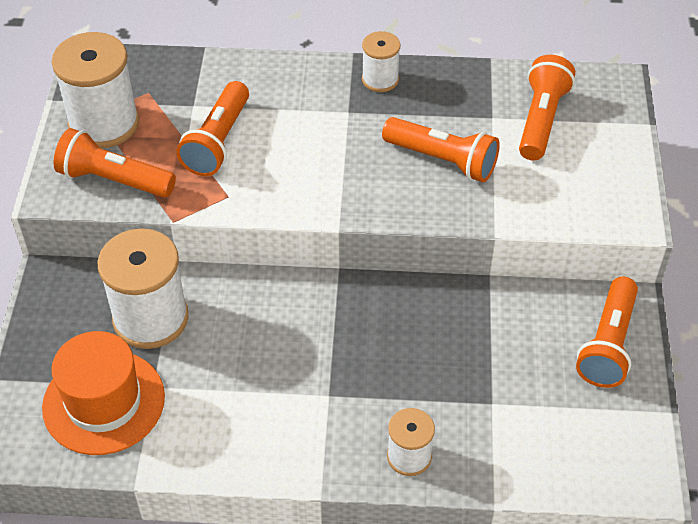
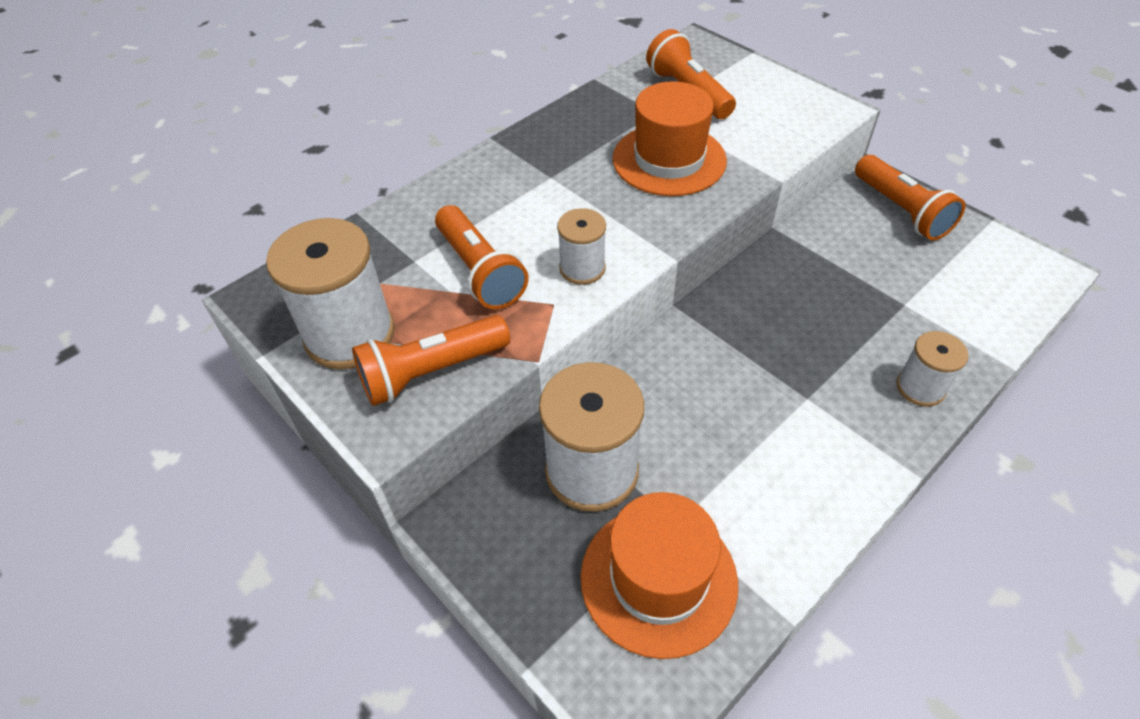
camera: 45 degrees left, 0 degrees up
(380, 79) = (540, 140): white spool -> white spool (582, 268)
(443, 160) = (669, 160): orange flashlight -> orange hat

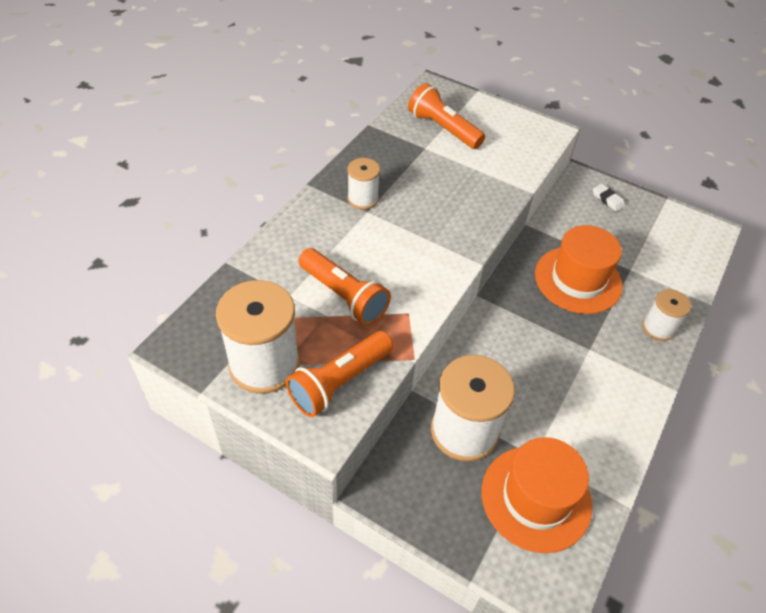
camera: 20 degrees left, 0 degrees up
(582, 268) = (418, 282): white spool -> white spool (363, 199)
(669, 160) = (449, 186): orange hat -> orange hat (578, 280)
(901, 210) = (607, 199): orange flashlight -> white eraser

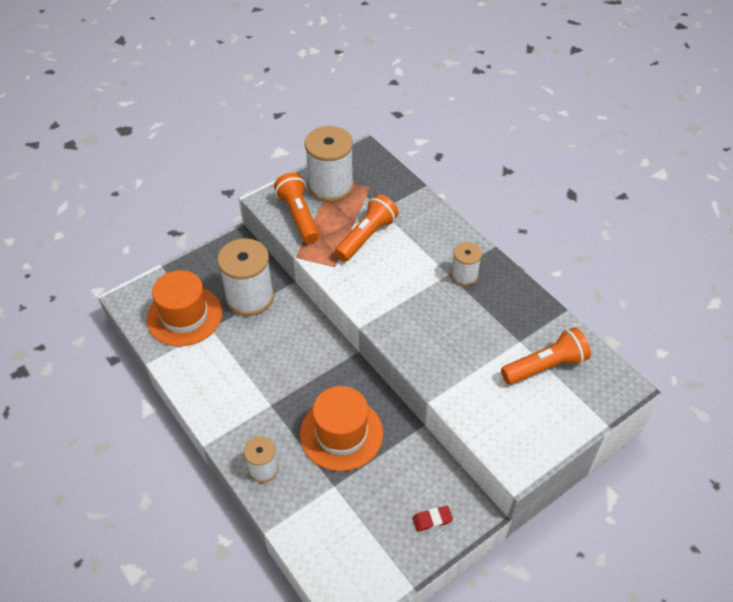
camera: 115 degrees right, 0 degrees up
(344, 296) = (366, 236): orange flashlight -> orange flashlight turned 150 degrees clockwise
(607, 199) = (432, 520): white eraser -> red eraser

